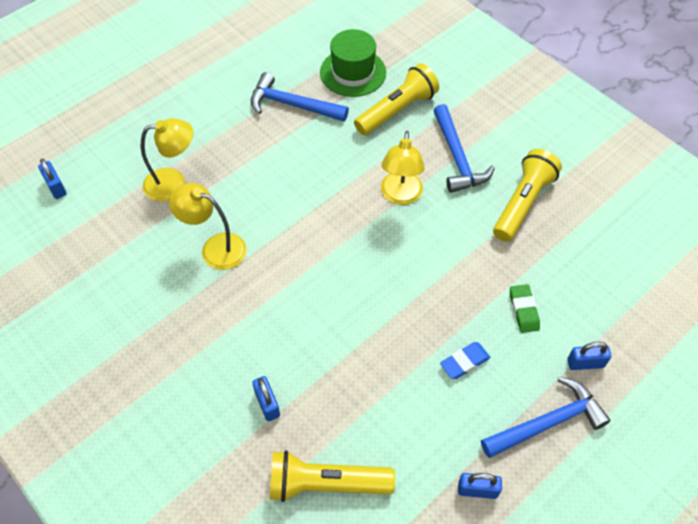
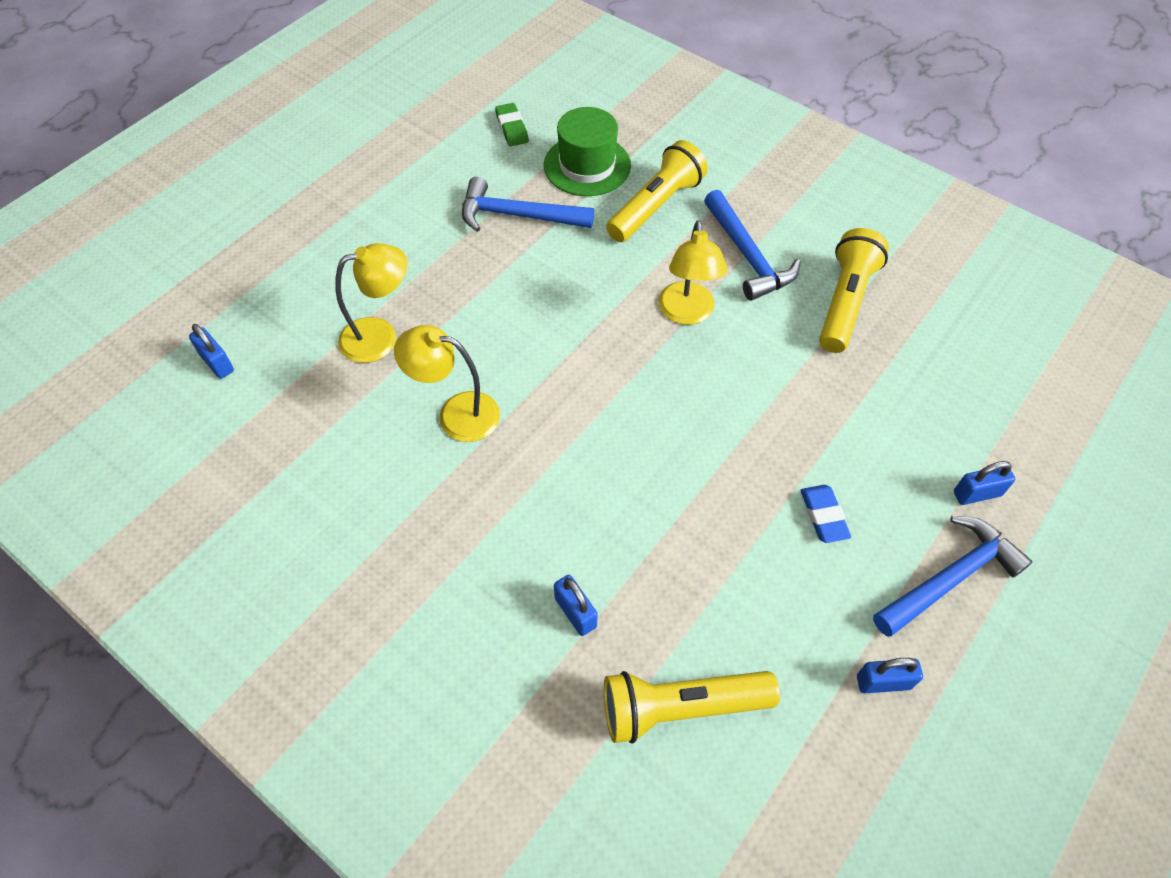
camera: 10 degrees left, 0 degrees up
(464, 362) = (823, 516): blue eraser -> blue eraser turned 60 degrees counterclockwise
(523, 310) = (881, 437): green eraser -> green eraser (512, 128)

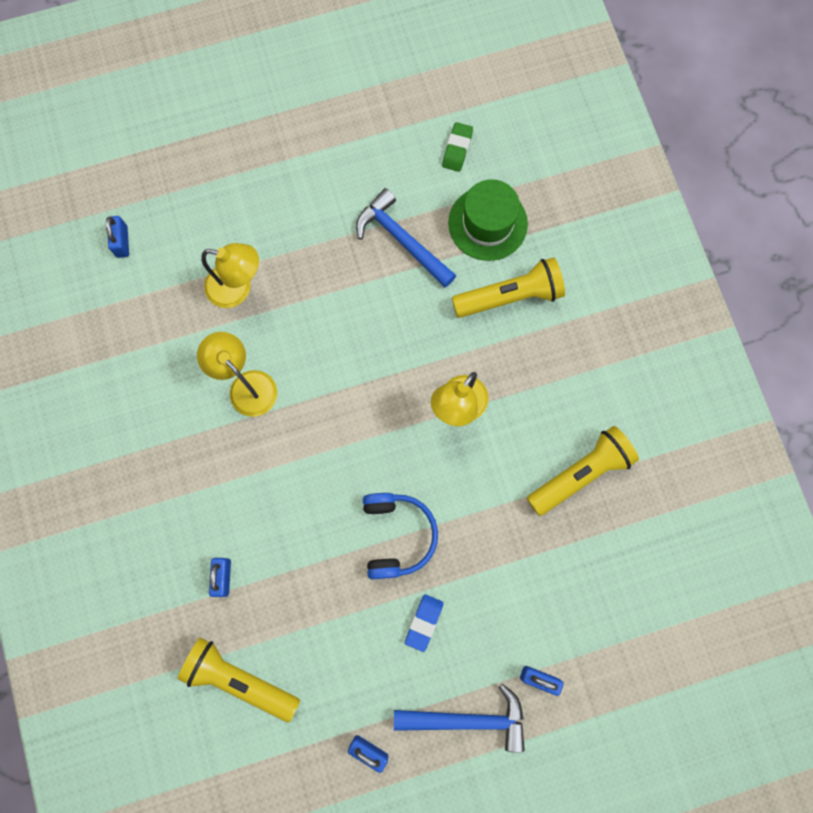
camera: 35 degrees right, 20 degrees up
(726, 454) = (397, 535): none -> blue headphones
(747, 255) = (543, 386): blue hammer -> none

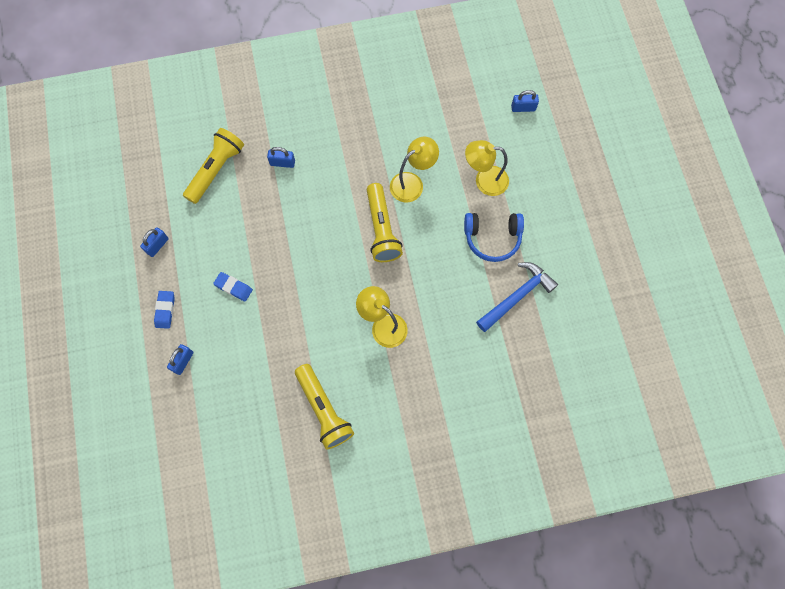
camera: 95 degrees right, 5 degrees down
(238, 288) = (484, 180): yellow lamp -> yellow lamp turned 75 degrees clockwise
(397, 535) = (295, 274): blue headphones -> blue headphones (492, 238)
(457, 149) = (593, 345): green eraser -> none
(467, 719) = (165, 310): blue hammer -> blue eraser
(487, 223) = (528, 362): green hat -> none
(510, 296) = (467, 372): yellow flashlight -> yellow flashlight (382, 229)

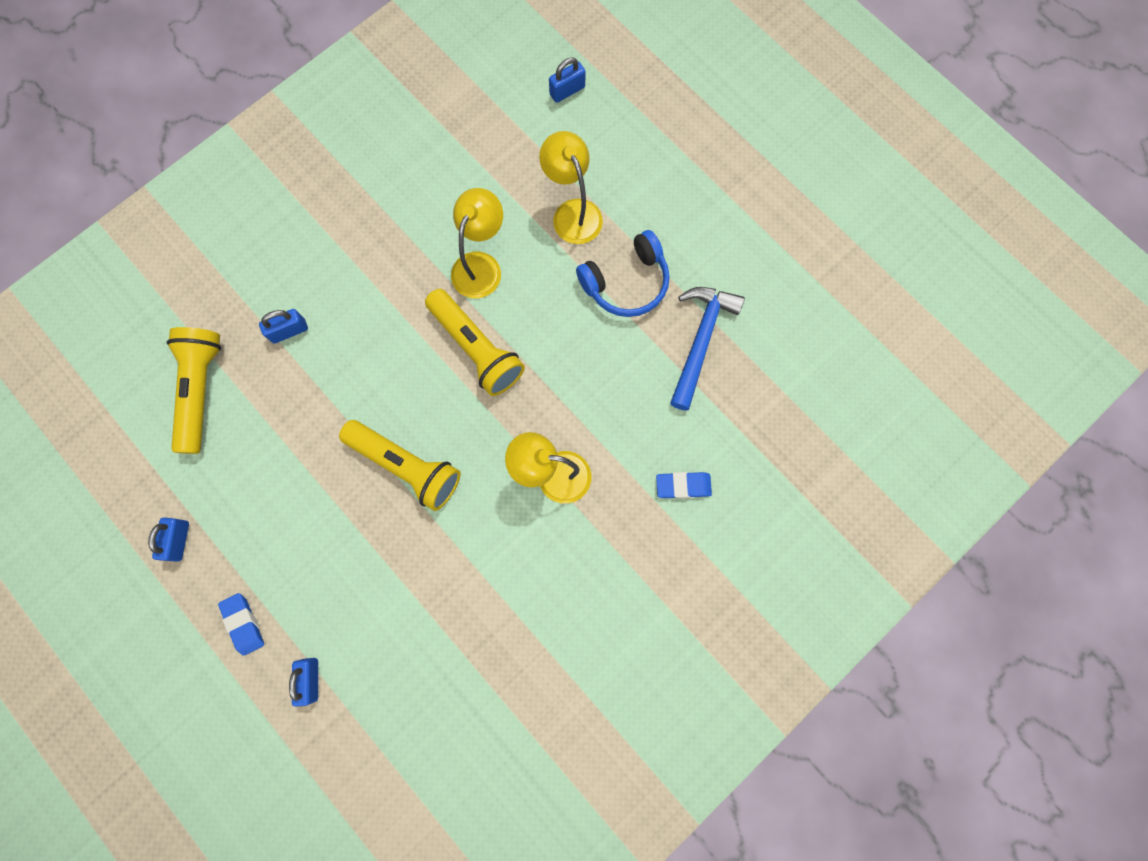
camera: 30 degrees left, 5 degrees up
(233, 287) = (321, 538): blue eraser -> blue eraser (683, 486)
(324, 409) = (540, 632): yellow flashlight -> yellow flashlight (406, 466)
(484, 180) = (572, 212): yellow lamp -> yellow lamp turned 90 degrees clockwise

